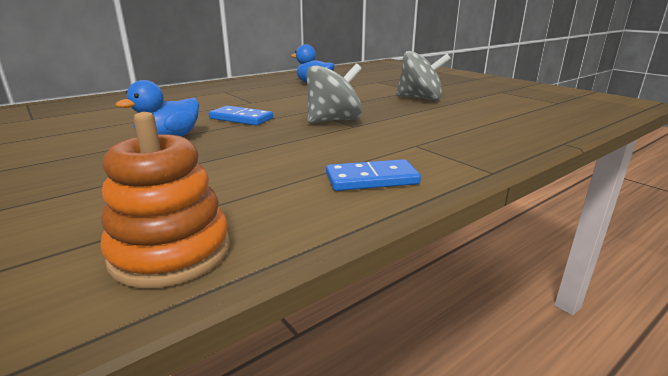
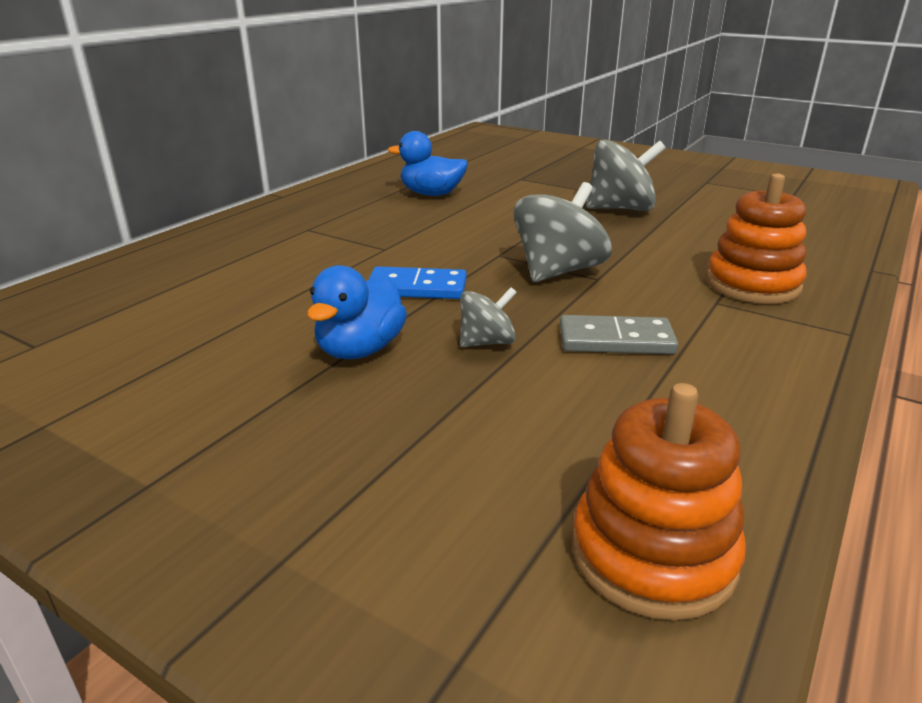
camera: 20 degrees left, 5 degrees up
(240, 144) = (487, 342): none -> grey spinning top
(318, 153) = (616, 340): none -> grey domino
(371, 179) = (736, 373): blue domino -> none
(455, 140) = (752, 284): none -> orange stacking toy

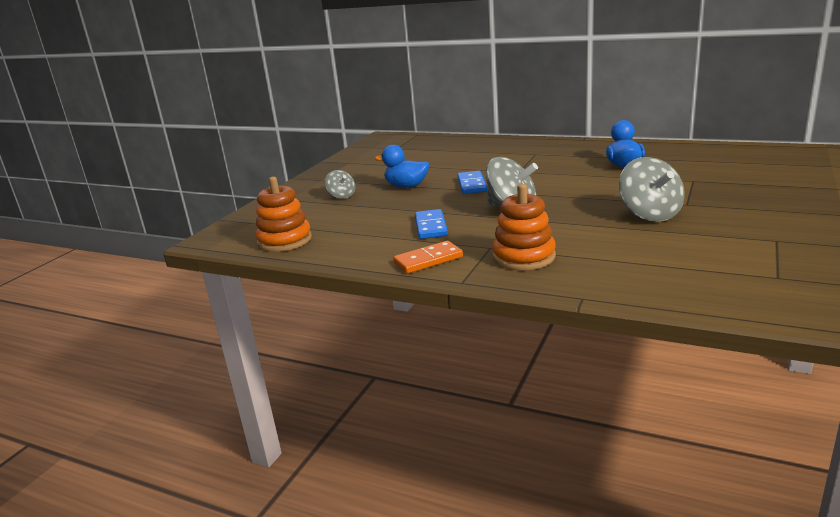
camera: 85 degrees right, 5 degrees down
(487, 342) = (420, 204): grey spinning top -> grey spinning top (342, 196)
(616, 340) = (431, 227): grey domino -> blue domino
(771, 353) = (428, 260): none -> orange domino

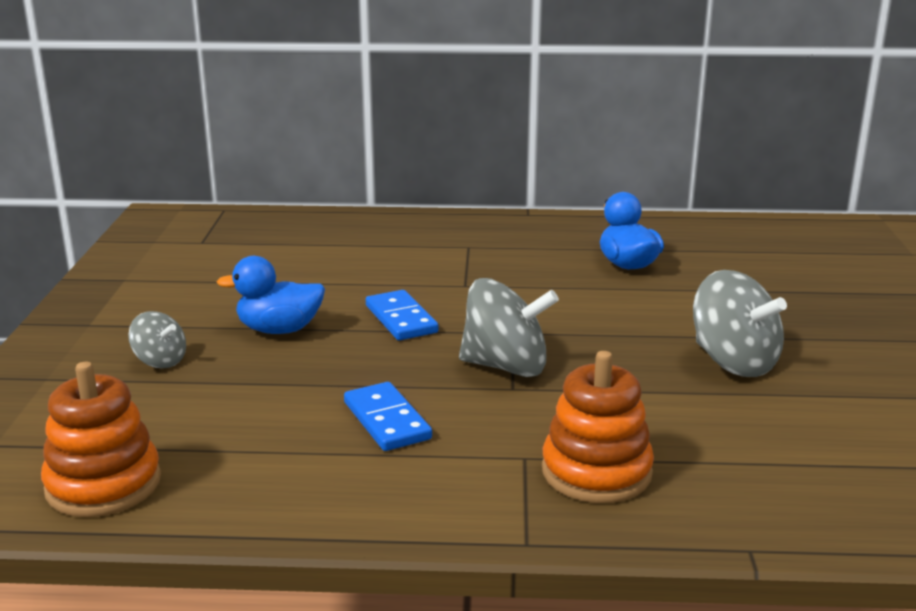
camera: 25 degrees left, 0 degrees up
(428, 260) = (432, 500): orange domino -> none

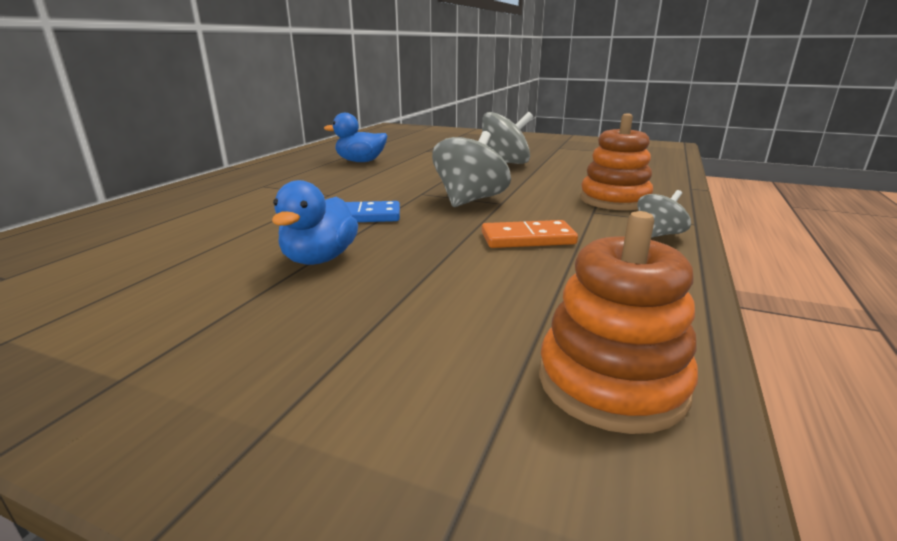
camera: 70 degrees left, 0 degrees up
(160, 361) = (317, 326): grey spinning top -> grey spinning top (659, 234)
(386, 421) = (528, 239): blue domino -> orange domino

